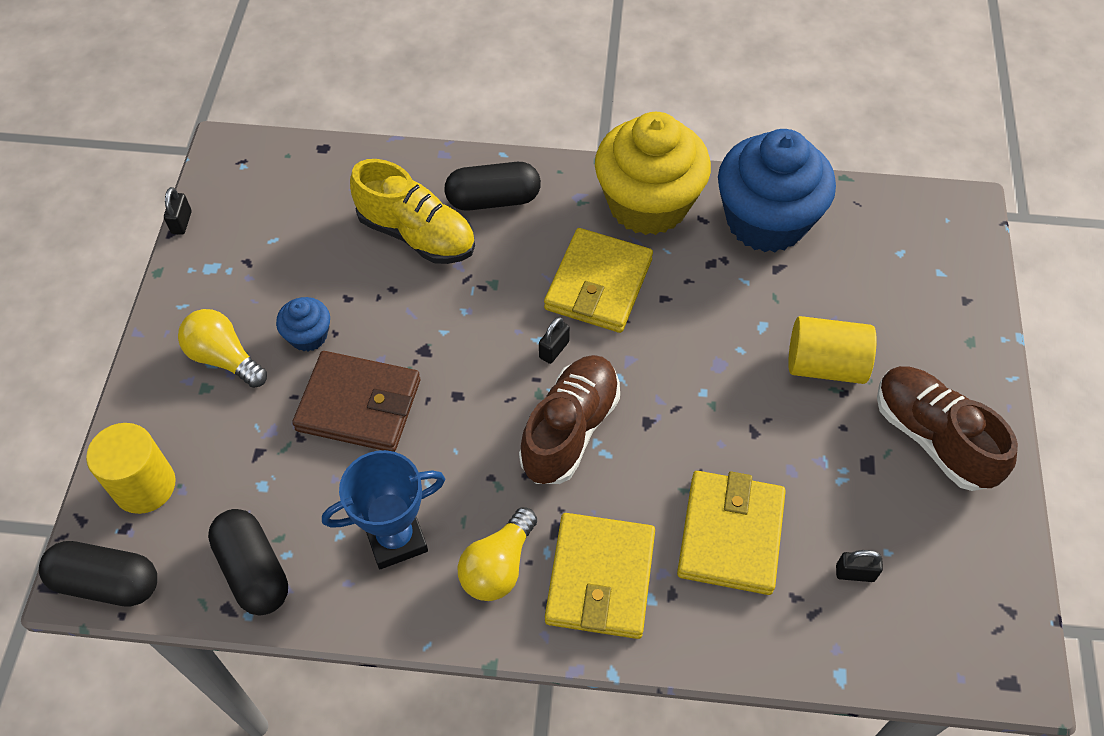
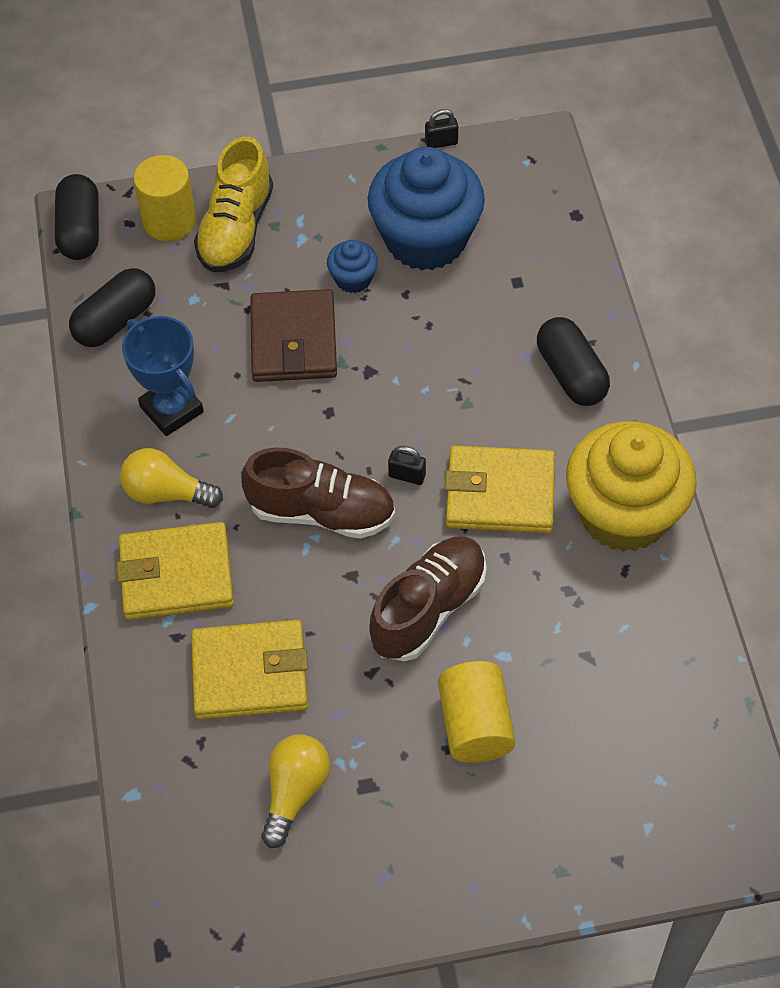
camera: 75 degrees right, 0 degrees up
(224, 358) = (308, 227): yellow light bulb -> yellow light bulb (295, 792)
(417, 234) = (500, 324): yellow shoe -> yellow shoe (236, 229)
(766, 221) = (649, 632): blue cupcake -> blue cupcake (426, 239)
(855, 573) = (240, 791): black padlock -> none
(933, 438) = (419, 845): brown shoe -> brown shoe (428, 609)

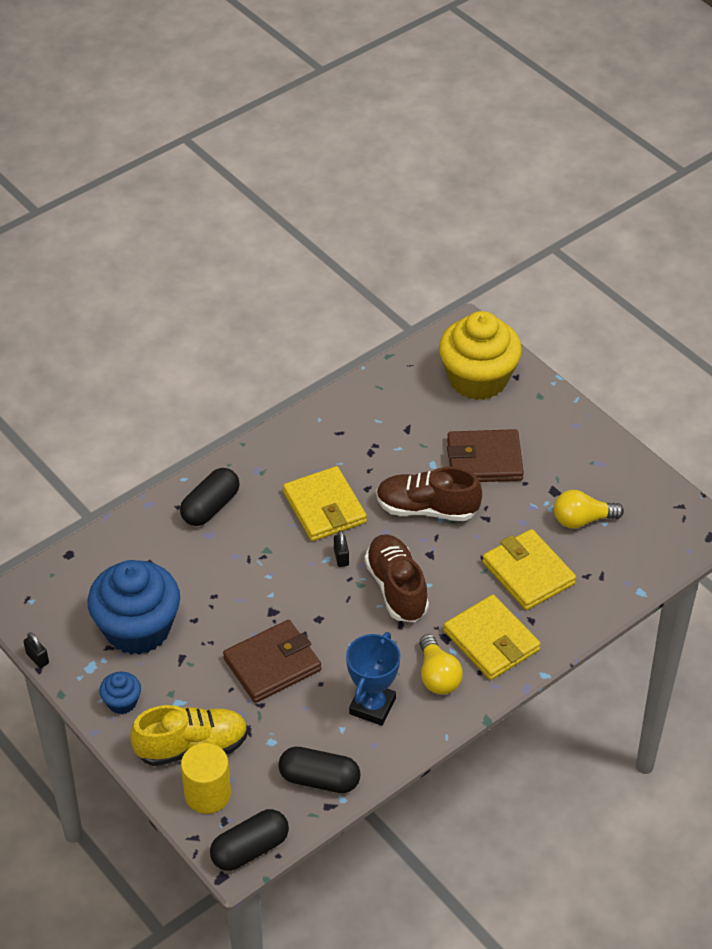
camera: 120 degrees left, 10 degrees down
(353, 279) = (198, 655): blue cupcake -> blue cupcake (122, 702)
(475, 725) = (484, 460): yellow cylinder -> brown wallet
(624, 513) = (300, 446): yellow cupcake -> yellow cupcake (478, 379)

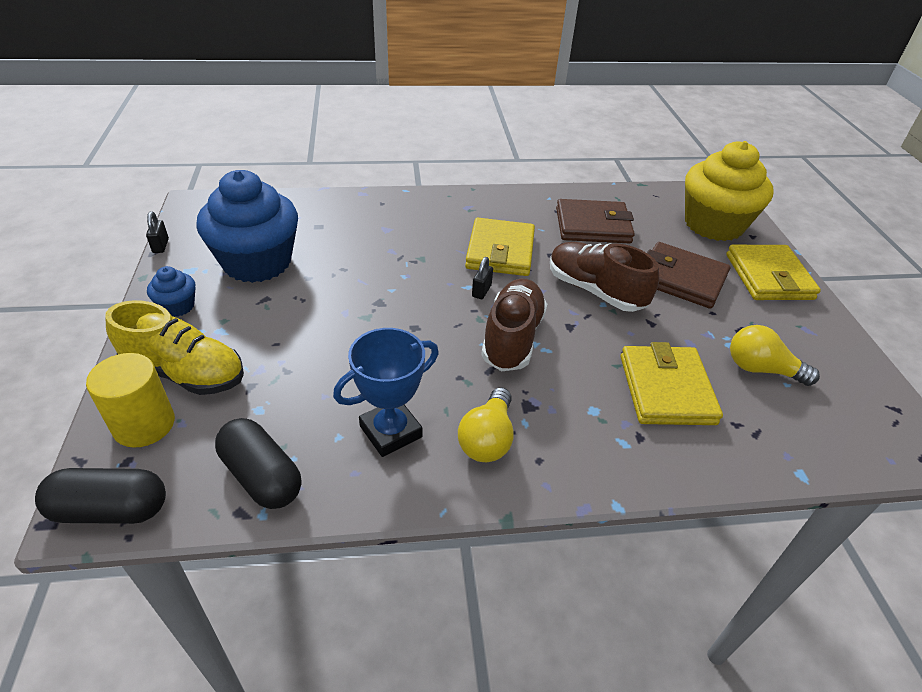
camera: 30 degrees right, 5 degrees down
(210, 507) = (406, 213): black capsule -> none
(272, 664) = (334, 343): brown wallet -> brown wallet (593, 226)
(491, 641) = (576, 434): yellow wallet -> yellow wallet (768, 277)

